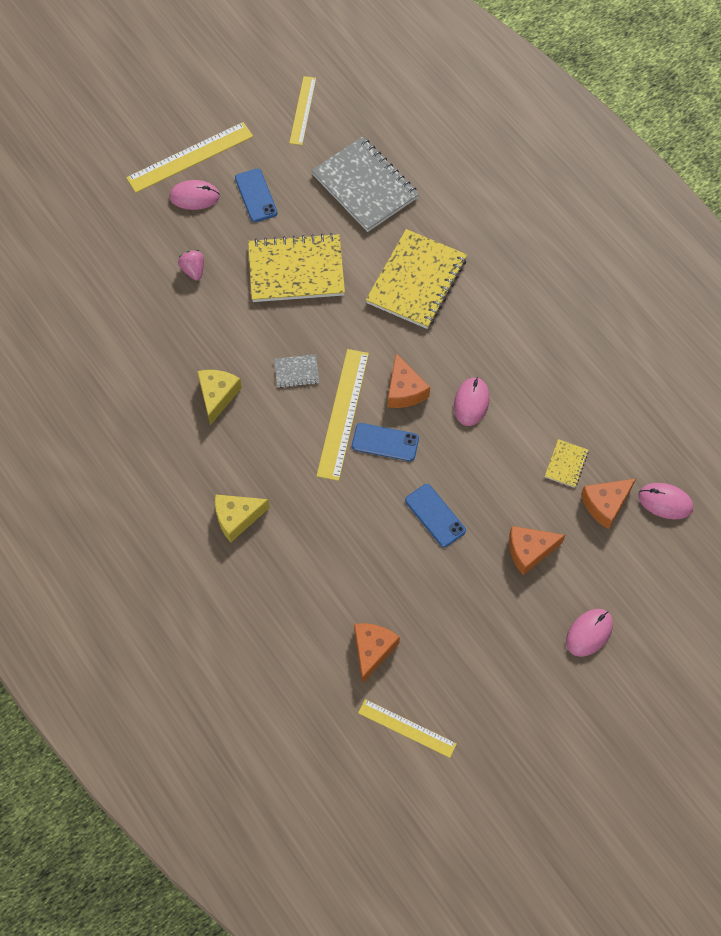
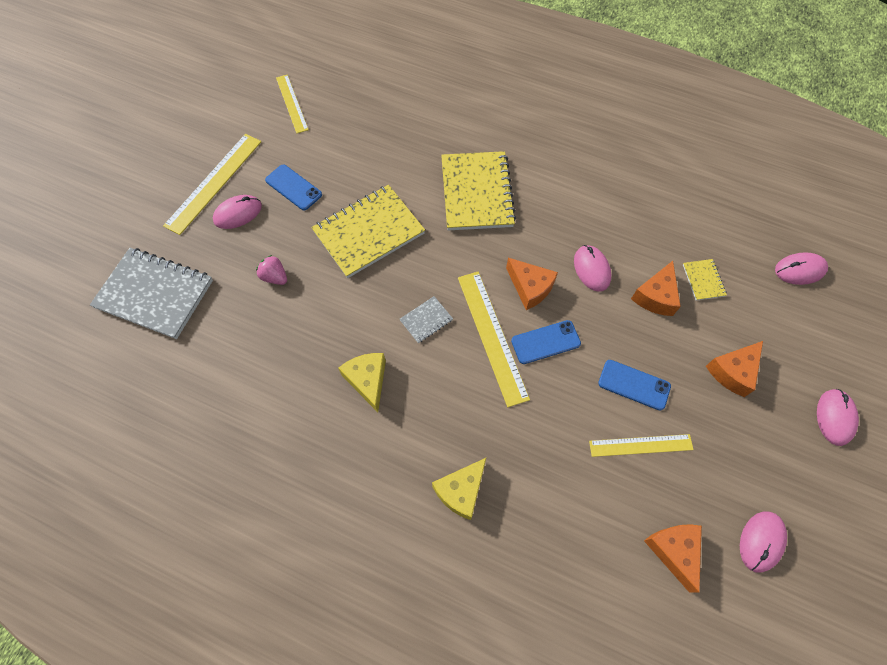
camera: 30 degrees left, 0 degrees up
(365, 186) = (383, 138): grey notebook -> grey notebook (155, 294)
(407, 728) = (761, 613): yellow ruler -> yellow ruler (640, 445)
(447, 683) = (761, 541): none -> pink mouse
(605, 504) = (758, 297): orange cheese -> orange cheese (655, 296)

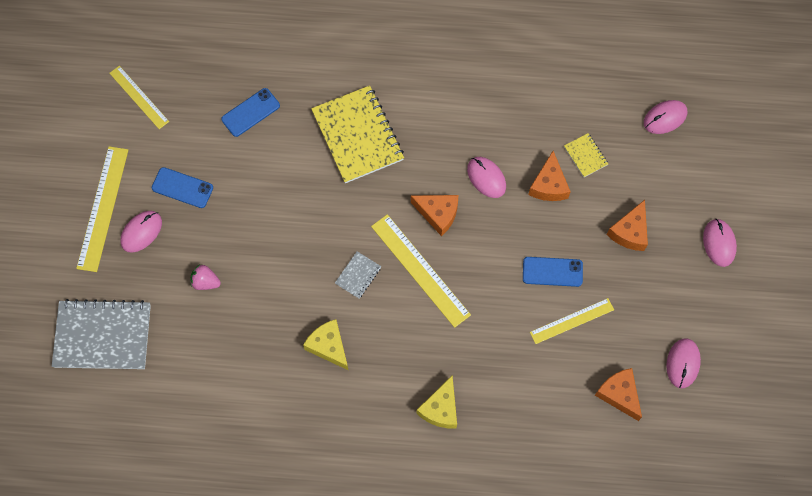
camera: 20 degrees left, 5 degrees up
(368, 232) = (273, 209): yellow notebook -> none
(545, 342) = (468, 260): blue phone -> blue phone (250, 112)

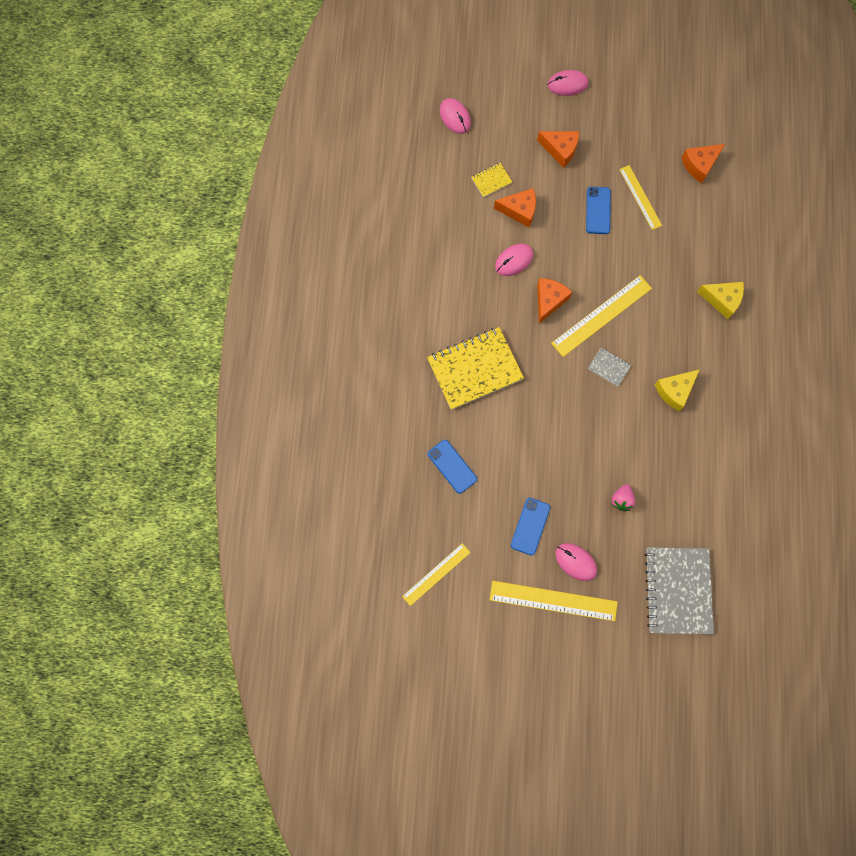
camera: 90 degrees left, 5 degrees up
(682, 363) = (671, 117): pink mouse -> none

